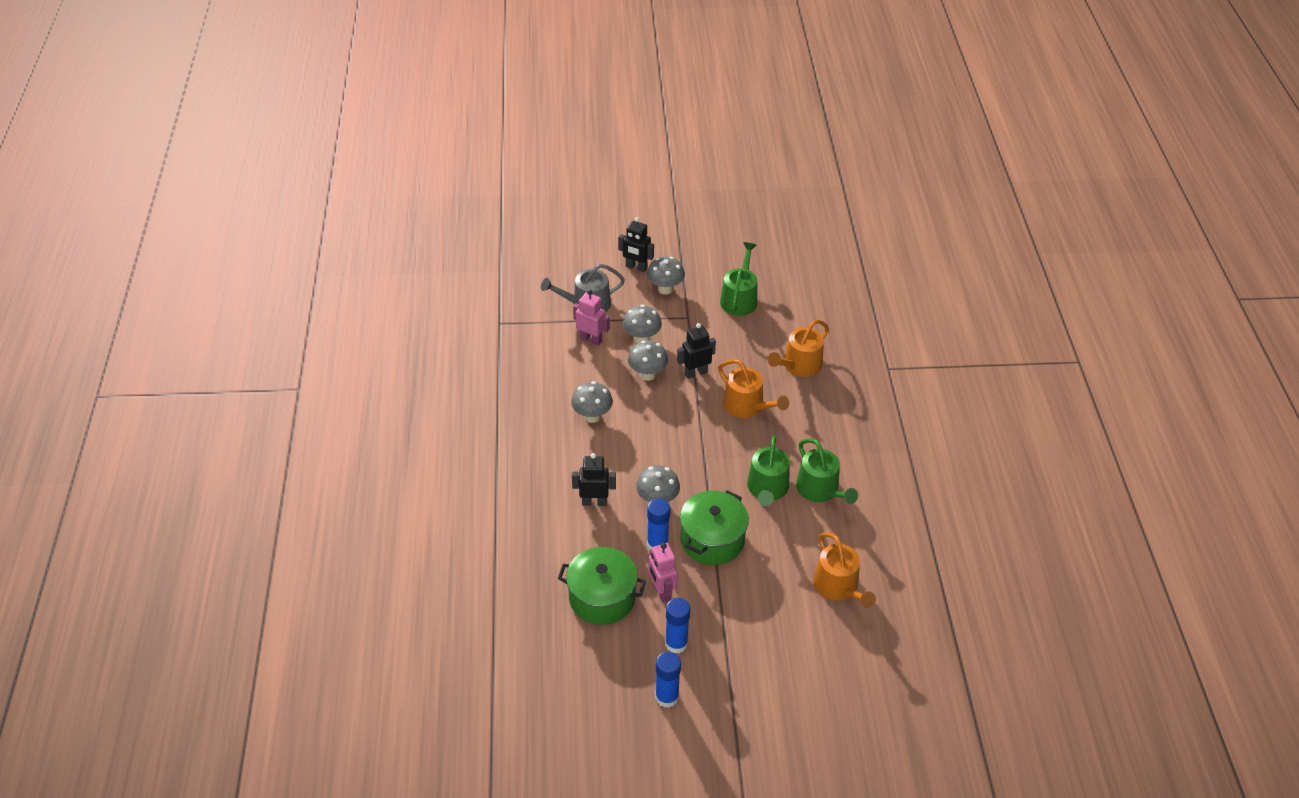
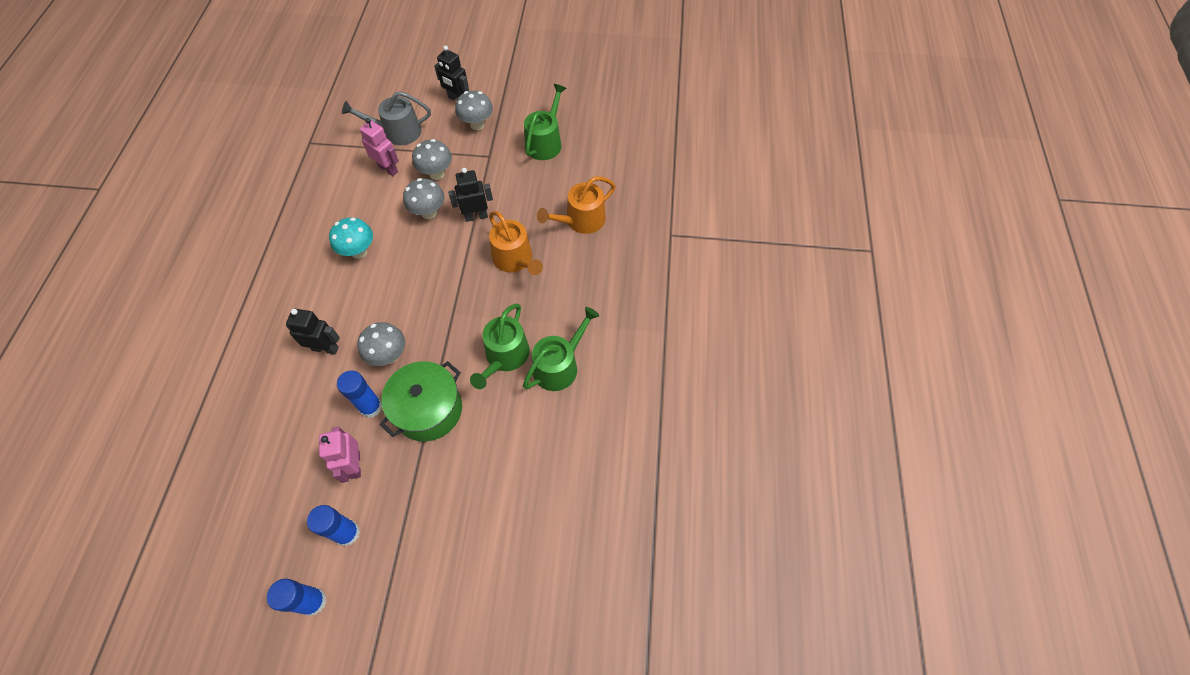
camera: 10 degrees right, 15 degrees up
(592, 416) = (359, 251): grey mushroom -> turquoise mushroom
(602, 597) = (291, 463): green pot -> none
(820, 490) = (559, 365): green watering can -> green watering can turned 120 degrees counterclockwise
(838, 587) = (542, 488): orange watering can -> none

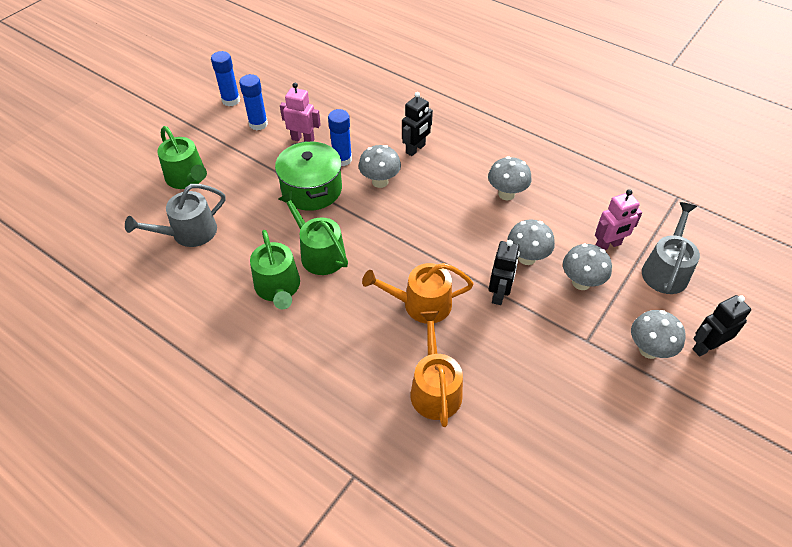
camera: 120 degrees right, 10 degrees down
(359, 251) = (506, 194): turquoise mushroom -> grey mushroom
(544, 485) = (189, 233): none -> grey watering can
(545, 142) = (584, 410): green watering can -> green watering can (188, 178)

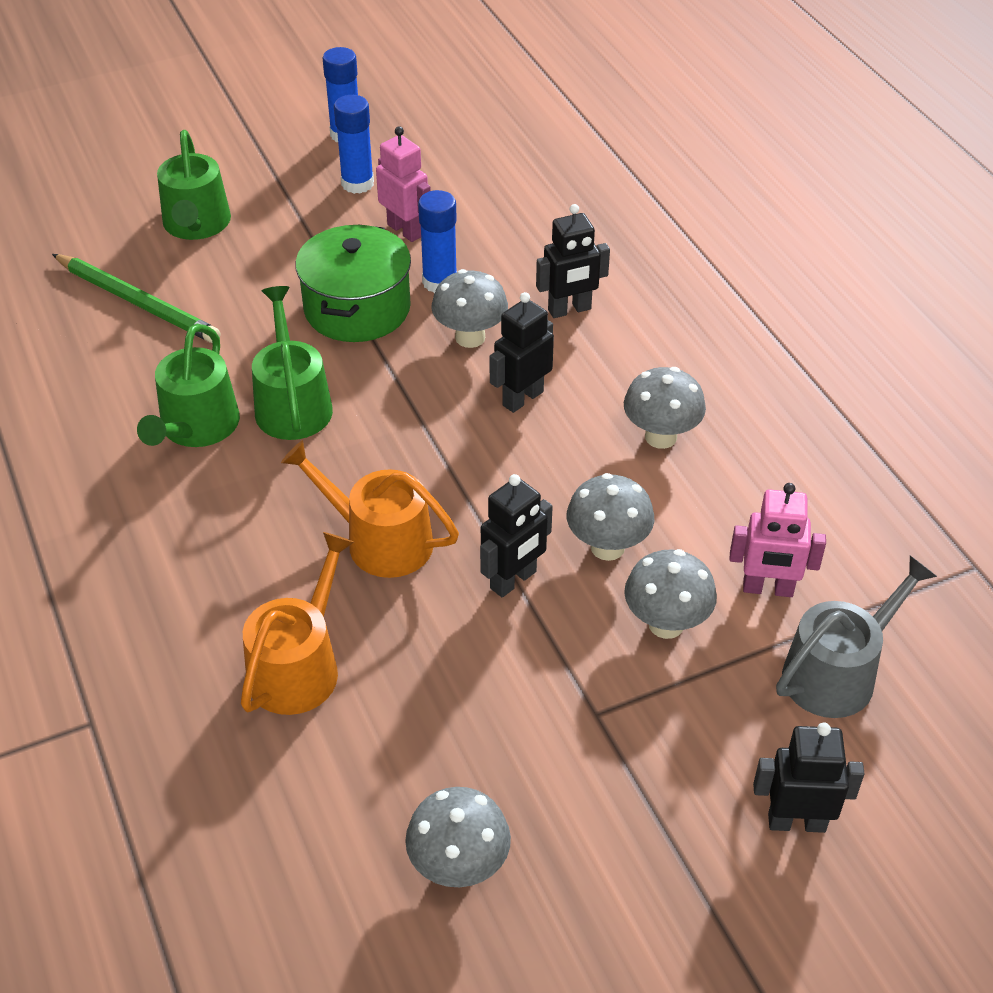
camera: 30 degrees right, 5 degrees down
(189, 233) = (137, 302): grey watering can -> green pencil
(429, 202) = (522, 398): none -> black robot
(649, 350) = (689, 777): grey mushroom -> grey mushroom (459, 867)

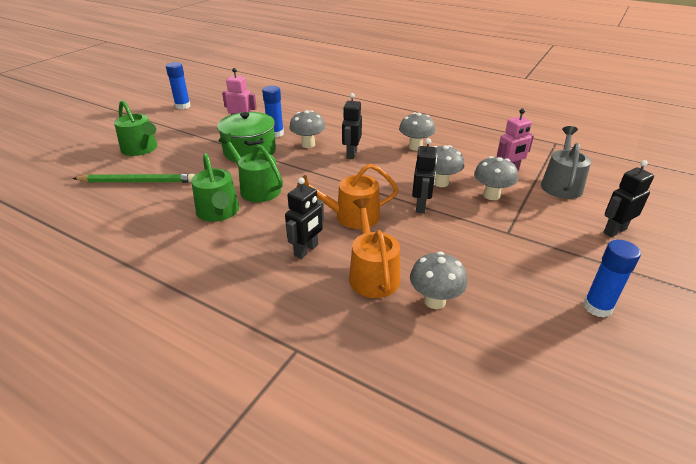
camera: 35 degrees left, 10 degrees down
(357, 184) = (205, 117): blue glue stick -> blue glue stick (597, 307)
(459, 867) = (534, 310): grey mushroom -> grey mushroom (434, 301)
(569, 310) = (336, 126): black robot -> black robot (306, 250)

